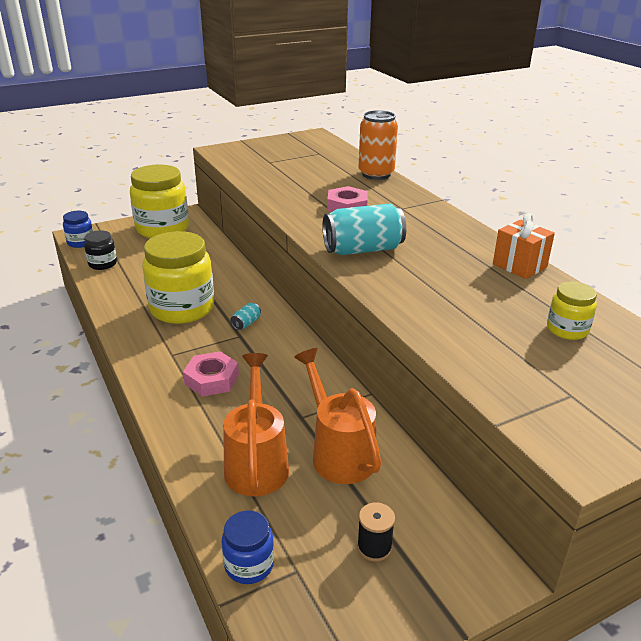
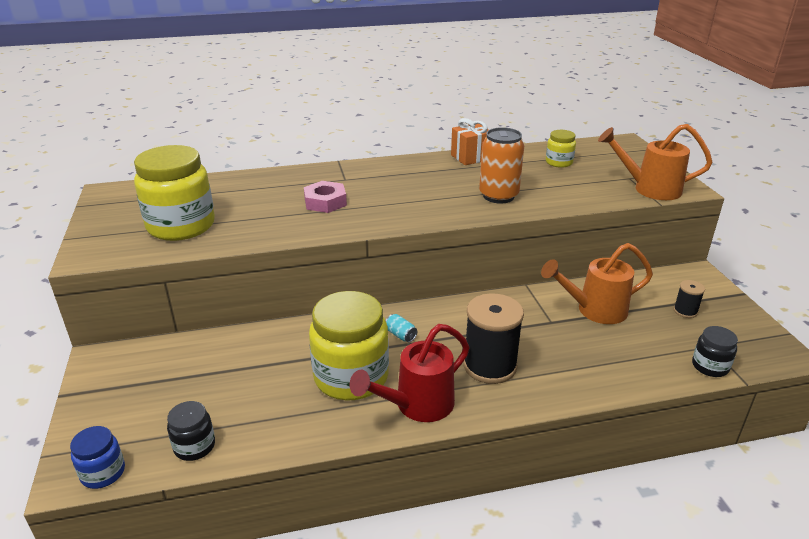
camera: 75 degrees left, 0 degrees up
(150, 345) = (417, 405): none -> red watering can
(162, 229) = (129, 383): yellow jar -> yellow jar (181, 226)
(212, 379) = (490, 366): pink nut -> black spool
(249, 564) = (710, 366): blue jar -> black jar
(257, 462) = (606, 351): orange watering can -> orange watering can (650, 189)
(363, 249) = (418, 208): turquoise can -> none
(376, 174) = (258, 177): orange can -> orange can (498, 196)

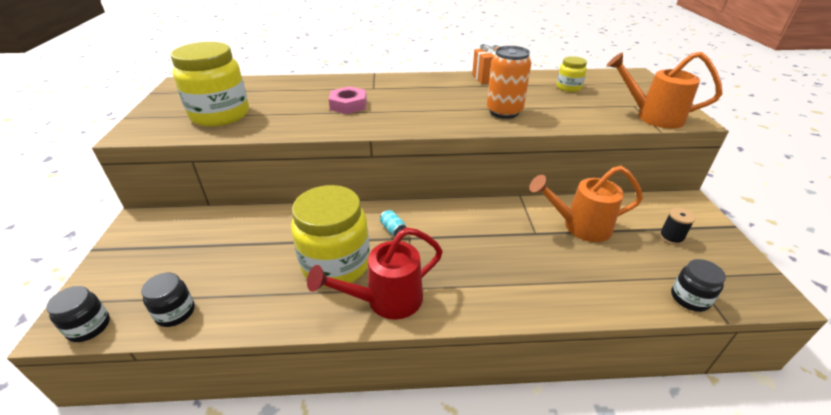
camera: 10 degrees right, 5 degrees up
(103, 473) = (89, 327): blue jar -> black jar
(490, 366) = (466, 269): black spool -> none

